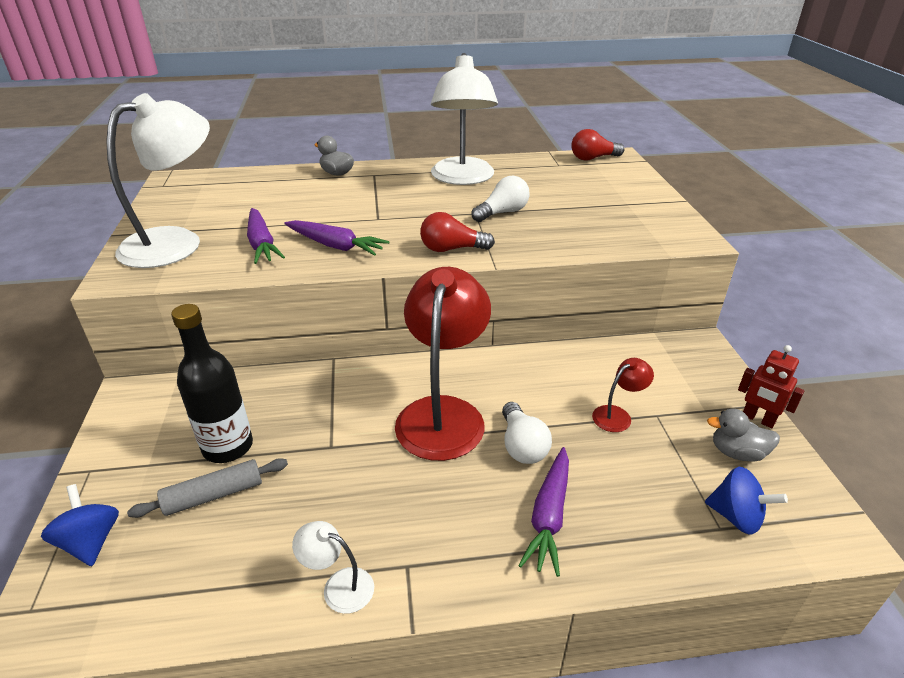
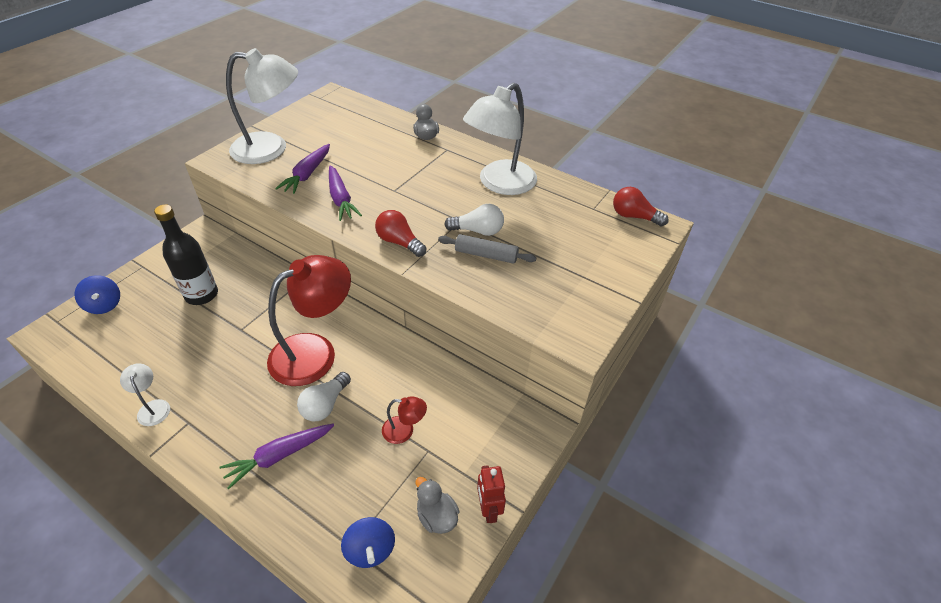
camera: 40 degrees right, 10 degrees up
(91, 541) = (104, 305): blue spinning top -> blue spinning top turned 135 degrees clockwise
(214, 495) = (166, 318): grey rolling pin -> grey rolling pin (486, 255)

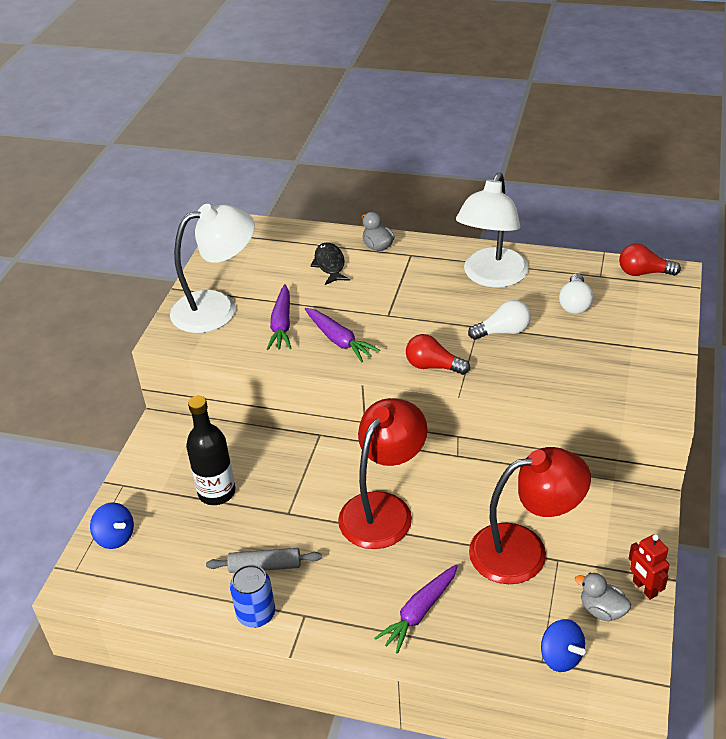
camera: 15 degrees left, 5 degrees down
(153, 407) = (256, 614): white lamp -> blue can
(325, 405) = (430, 553): white light bulb -> white light bulb (575, 304)
(379, 140) = (330, 265): none -> black fish
(404, 431) = (524, 550): red lamp -> red lamp, size x2.30
(486, 255) = (527, 353): grey rolling pin -> grey rolling pin (265, 566)

